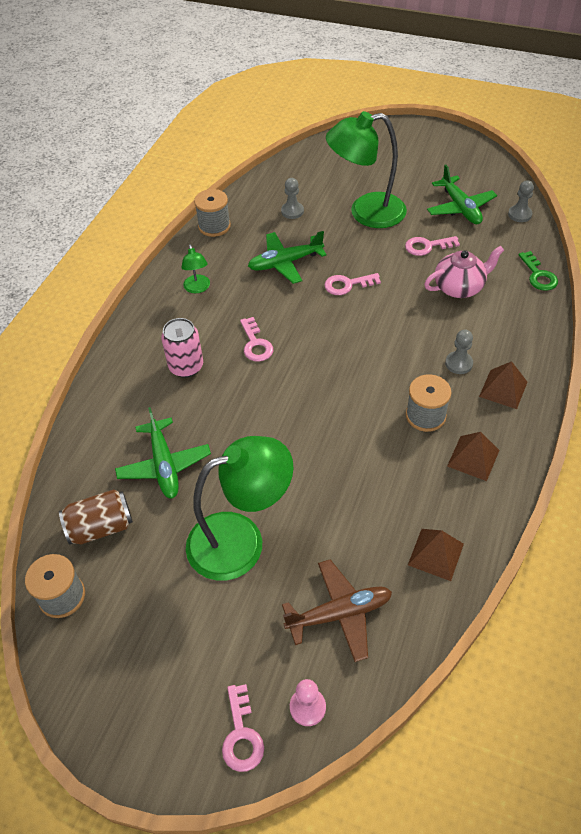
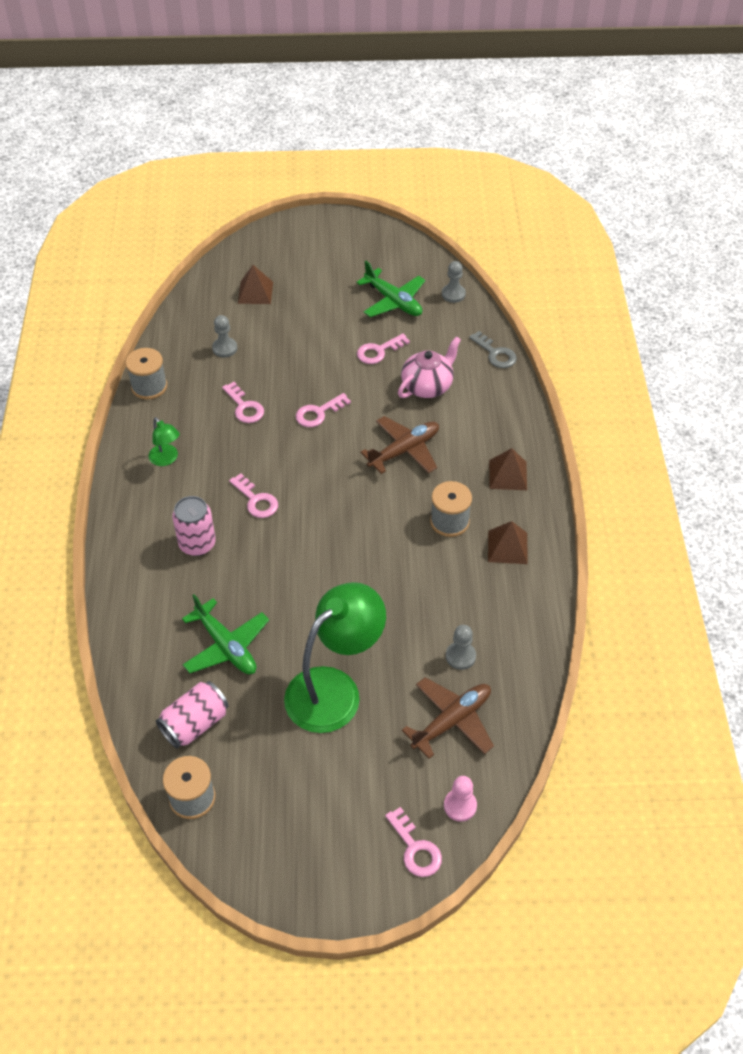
camera: 25 degrees left, 0 degrees up
(101, 527) = (195, 724): brown can -> pink can
(285, 263) = (244, 407): green plane -> pink key
(366, 212) = (302, 330): green lamp -> none
(411, 338) = (404, 450): none -> brown plane
(435, 554) = (510, 642): brown pyramid -> brown pyramid (255, 292)
(458, 363) = (458, 462): grey pawn -> grey pawn (460, 656)
(538, 275) = (495, 353): green key -> grey key

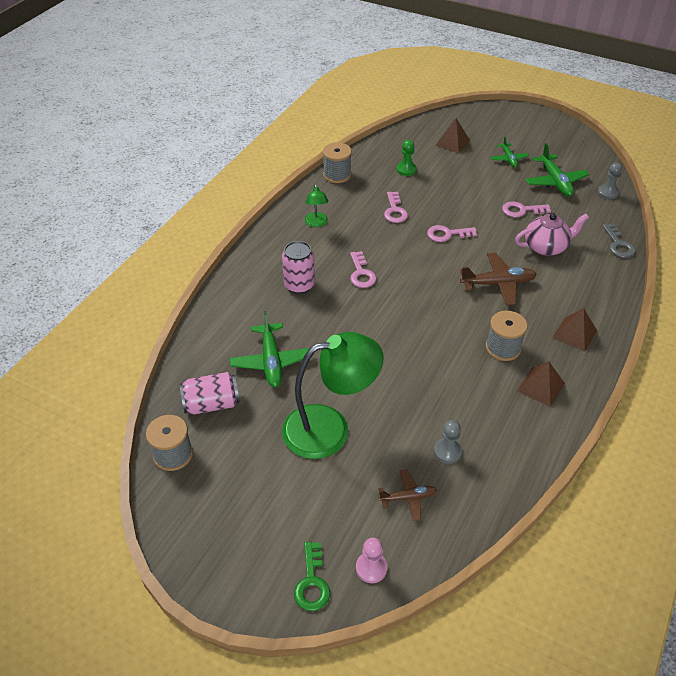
camera: 30 degrees right, 5 degrees down
(225, 348) = (406, 169): grey pawn -> green pawn
(329, 290) = (509, 159): none -> green plane
(415, 848) = (312, 582): pink key -> green key
(452, 721) = (408, 497): brown plane -> brown plane, size x0.61

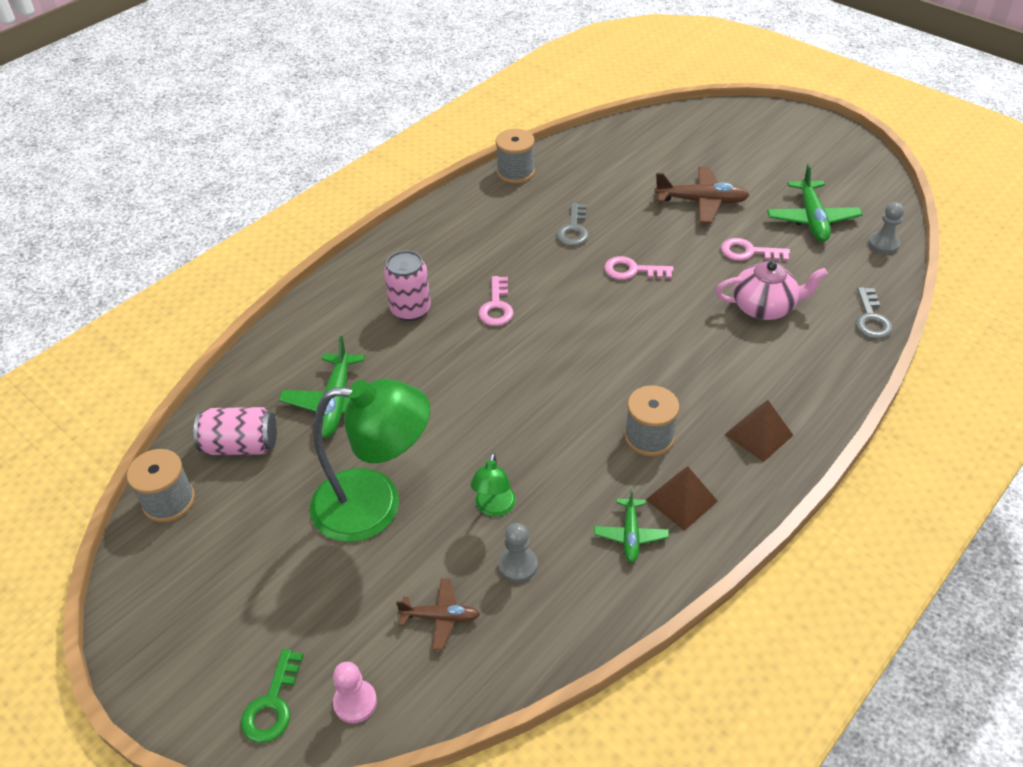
camera: 15 degrees right, 0 degrees up
(316, 223) = (464, 232): green lamp -> green lamp (494, 508)
(395, 211) = (573, 229): pink key -> grey key
(406, 169) = (610, 177): green pawn -> none
(452, 143) = (687, 148): brown pyramid -> none
(498, 284) = (676, 348): brown plane -> brown plane (701, 201)
(509, 159) = (757, 180): green plane -> green plane (630, 535)

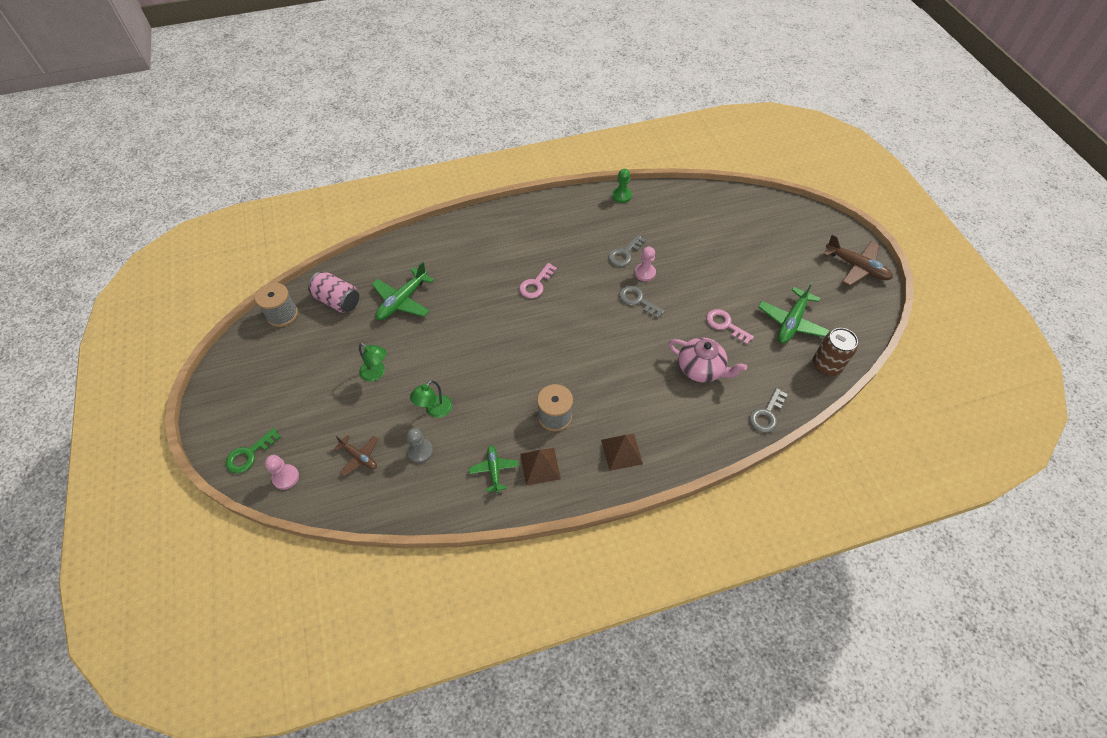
camera: 30 degrees right, 10 degrees up
(375, 505) = (376, 373): green lamp -> green lamp, size x0.45
(410, 309) = (486, 261): pink can -> none
(515, 172) = (621, 196): grey spool -> green pawn
(614, 239) = (645, 273): none -> pink pawn
(630, 535) = (494, 470): green plane -> green plane turned 135 degrees clockwise
(632, 270) = (637, 300): pink key -> grey key
(701, 201) = (725, 273): brown plane -> brown plane (856, 267)
(883, 244) = (826, 365): grey pawn -> brown can

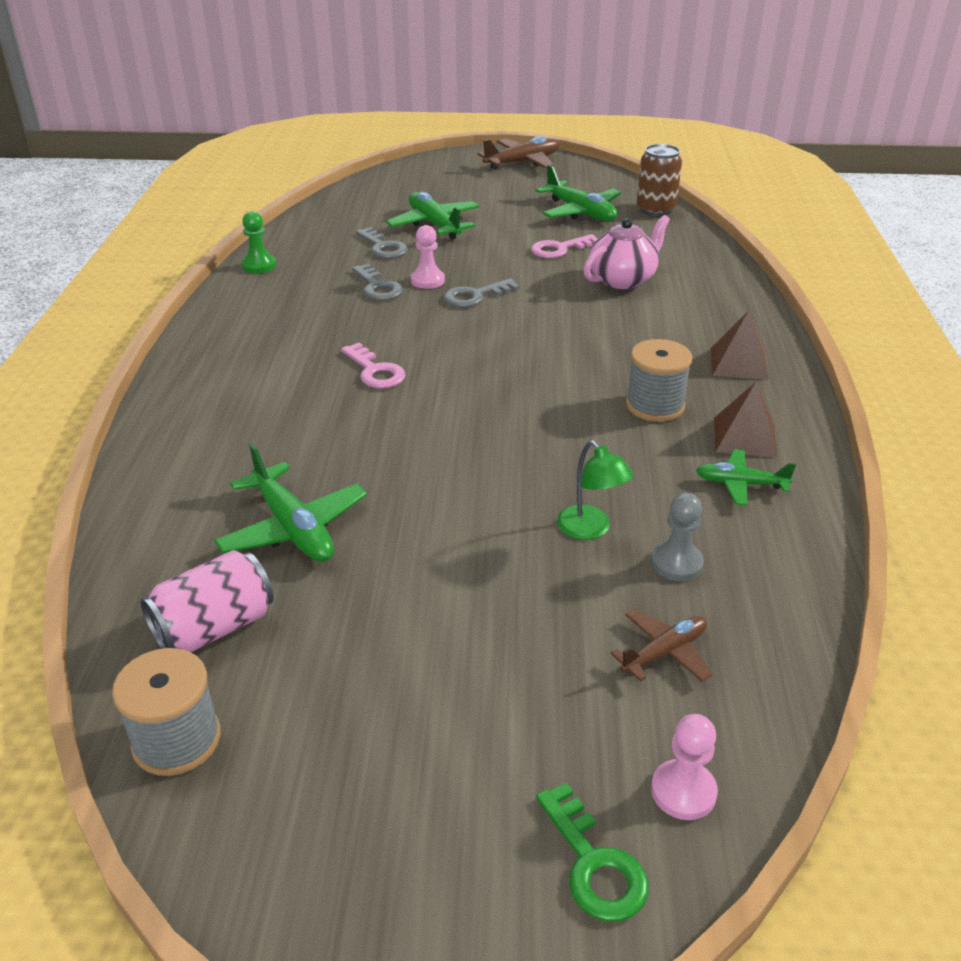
camera: 70 degrees left, 20 degrees down
(376, 373) = (461, 594): green lamp -> none
(721, 252) = (434, 224): none -> green plane
(767, 414) = (712, 256): grey key -> grey key (383, 247)

